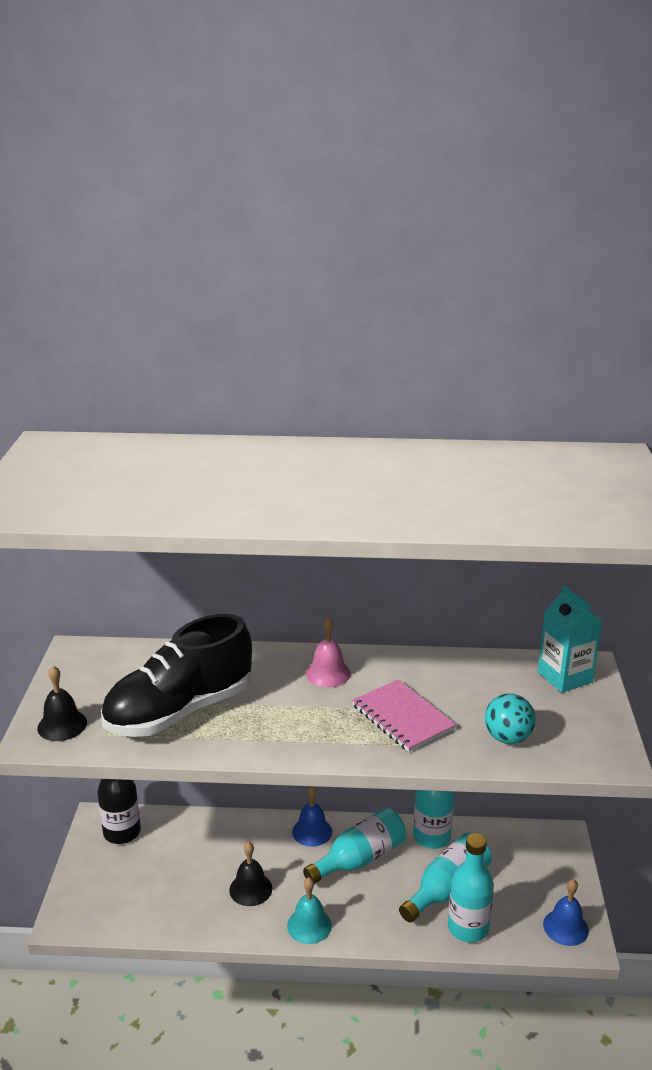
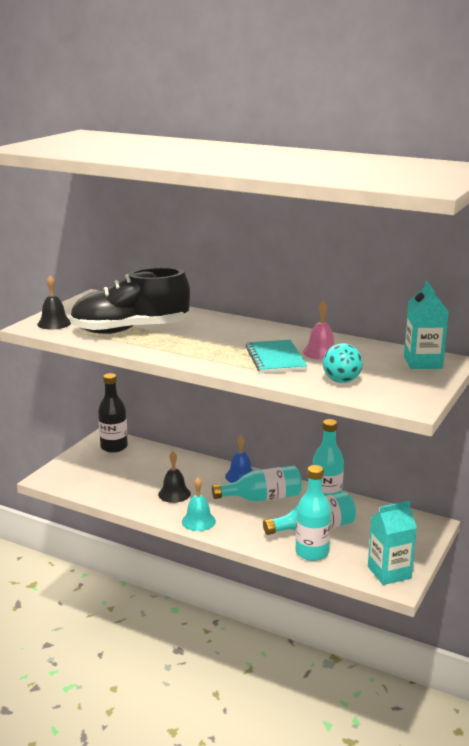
camera: 25 degrees right, 5 degrees down
(328, 673) = (246, 331): pink bell -> pink bell (321, 352)
(402, 717) = (275, 358): pink notebook -> turquoise notebook
(565, 927) = (389, 572): blue bell -> turquoise carton

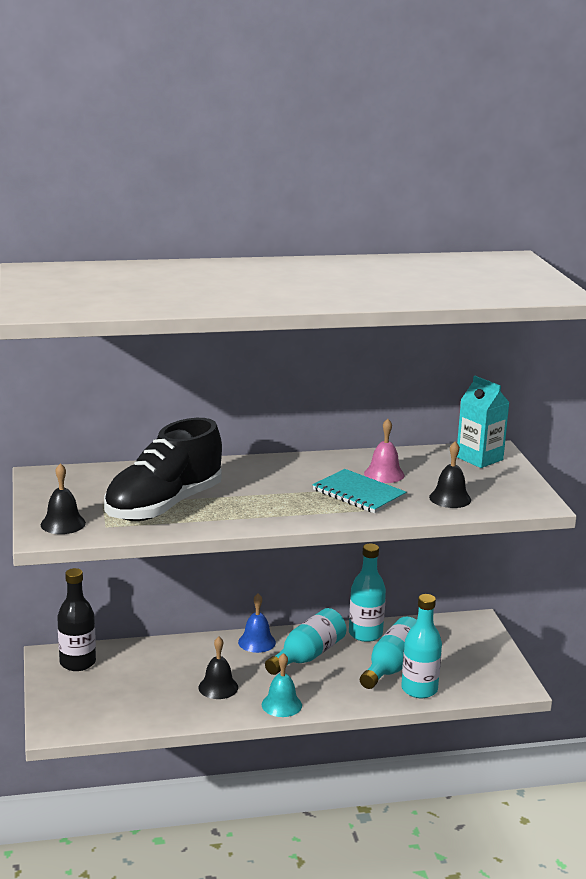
camera: 40 degrees left, 0 degrees up
(341, 381) = (450, 498): turquoise ball -> black bell
(389, 572) = (500, 679): turquoise carton -> none

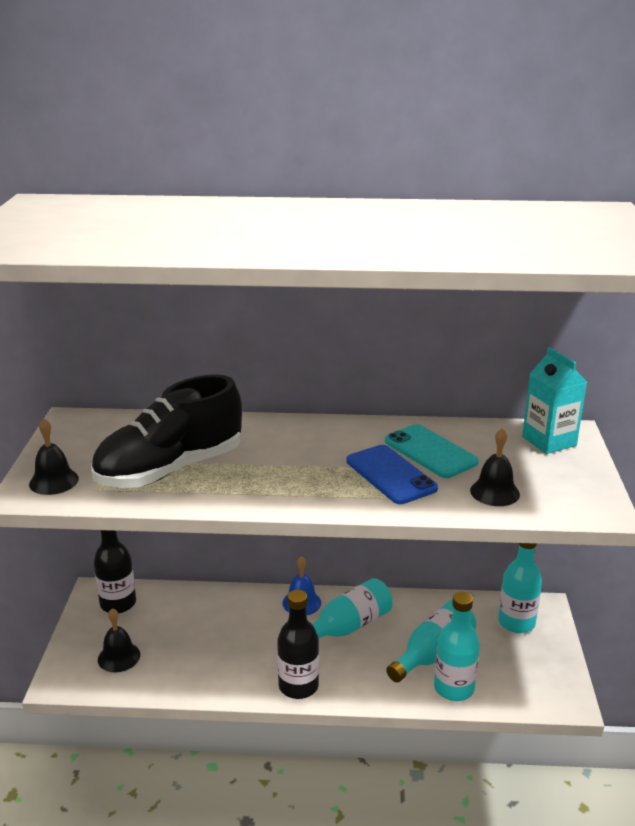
camera: 15 degrees right, 5 degrees up
(218, 687) = (241, 653): black bell -> black bell (119, 657)
(281, 705) = (298, 686): turquoise bell -> black bottle
(358, 493) = (390, 475): turquoise notebook -> blue phone
(365, 634) = (417, 607): turquoise bottle -> turquoise bottle (516, 622)
(384, 474) = (430, 451): pink bell -> turquoise phone

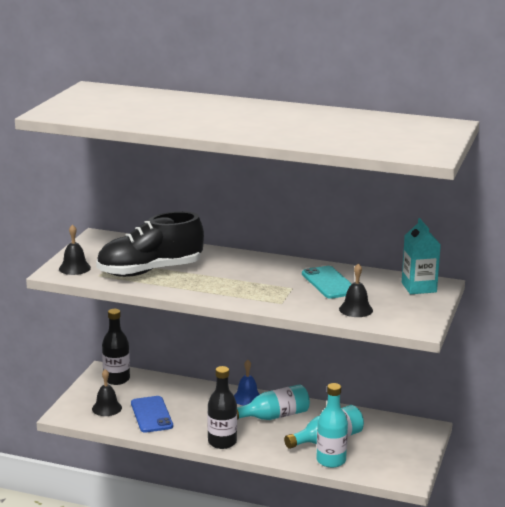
camera: 15 degrees right, 5 degrees down
(390, 475) = (292, 292): blue phone -> blue phone (151, 415)
(516, 622) = (401, 433): turquoise bottle -> none

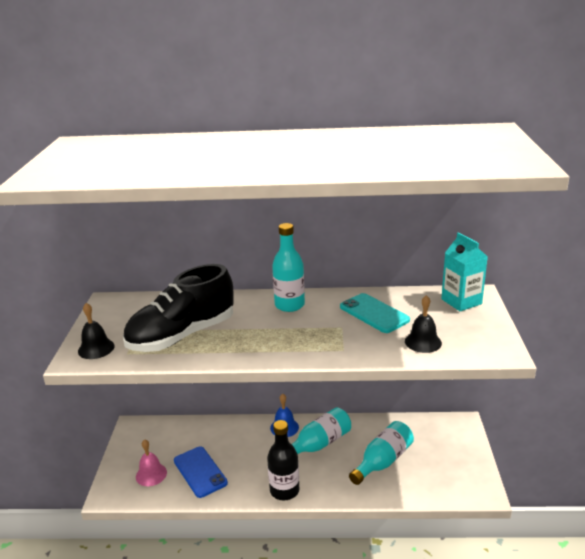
camera: 15 degrees left, 5 degrees up
(107, 408) = (151, 474): black bell -> pink bell
(116, 379) = (149, 434): black bottle -> none
(331, 460) = (399, 487): turquoise bottle -> turquoise bottle (289, 305)

